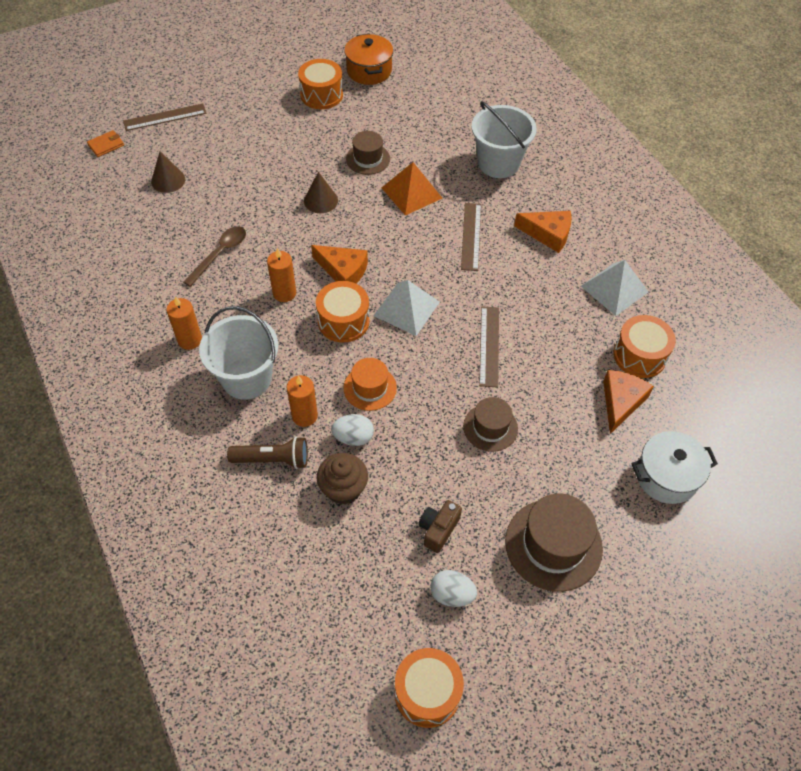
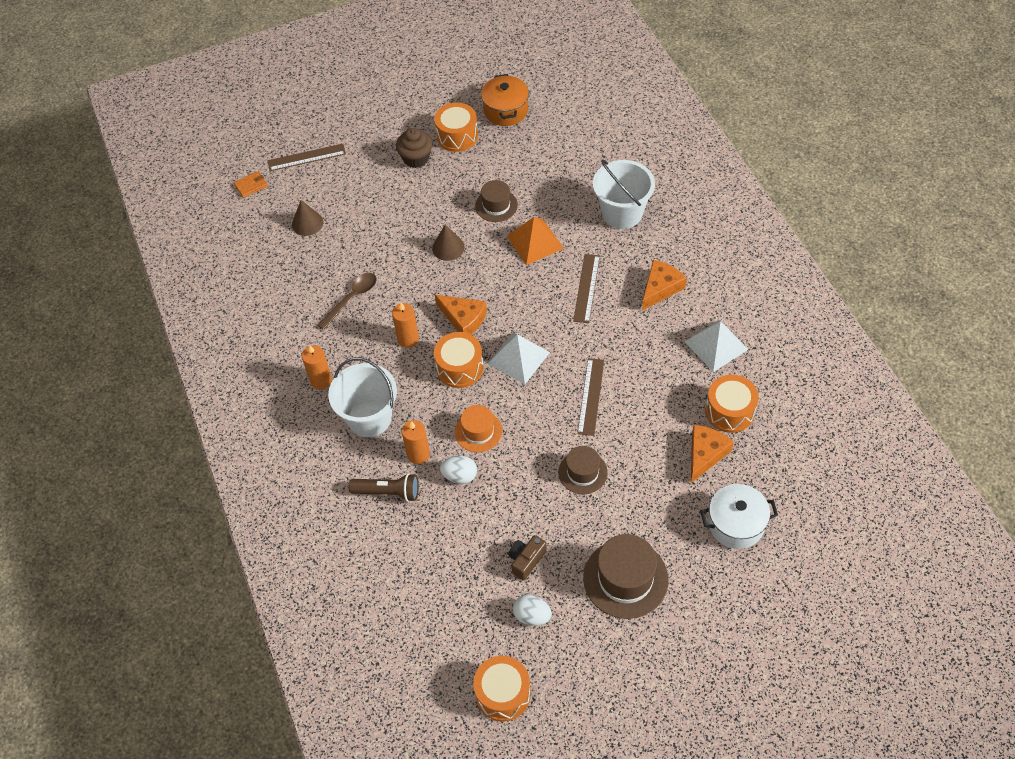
camera: 10 degrees right, 0 degrees up
(343, 488) = (447, 521): brown cupcake -> brown cupcake (416, 158)
(548, 234) = (660, 288): orange cheese -> orange cheese turned 75 degrees counterclockwise

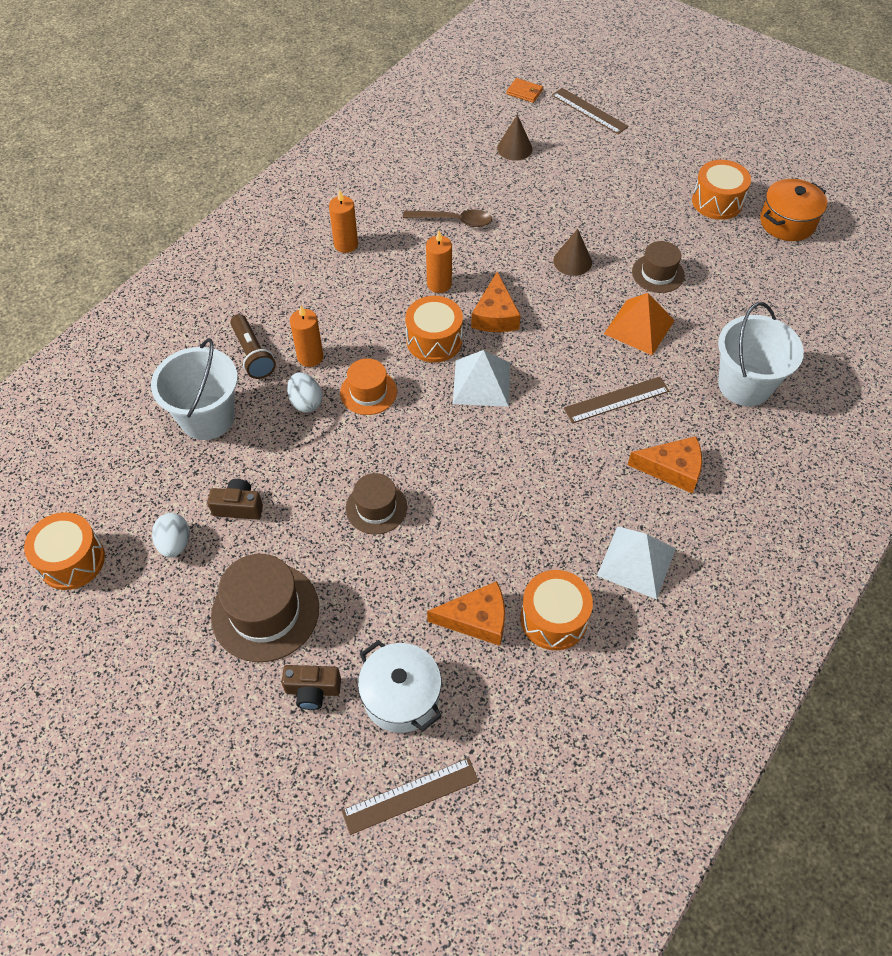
camera: 55 degrees right, 0 degrees up
(369, 418) = (328, 300): white bucket -> white bucket (207, 417)
(416, 158) = (660, 185): brown cupcake -> none
(591, 396) = (478, 470): brown ruler -> brown ruler (410, 795)
(703, 574) = (313, 690): none -> brown camera

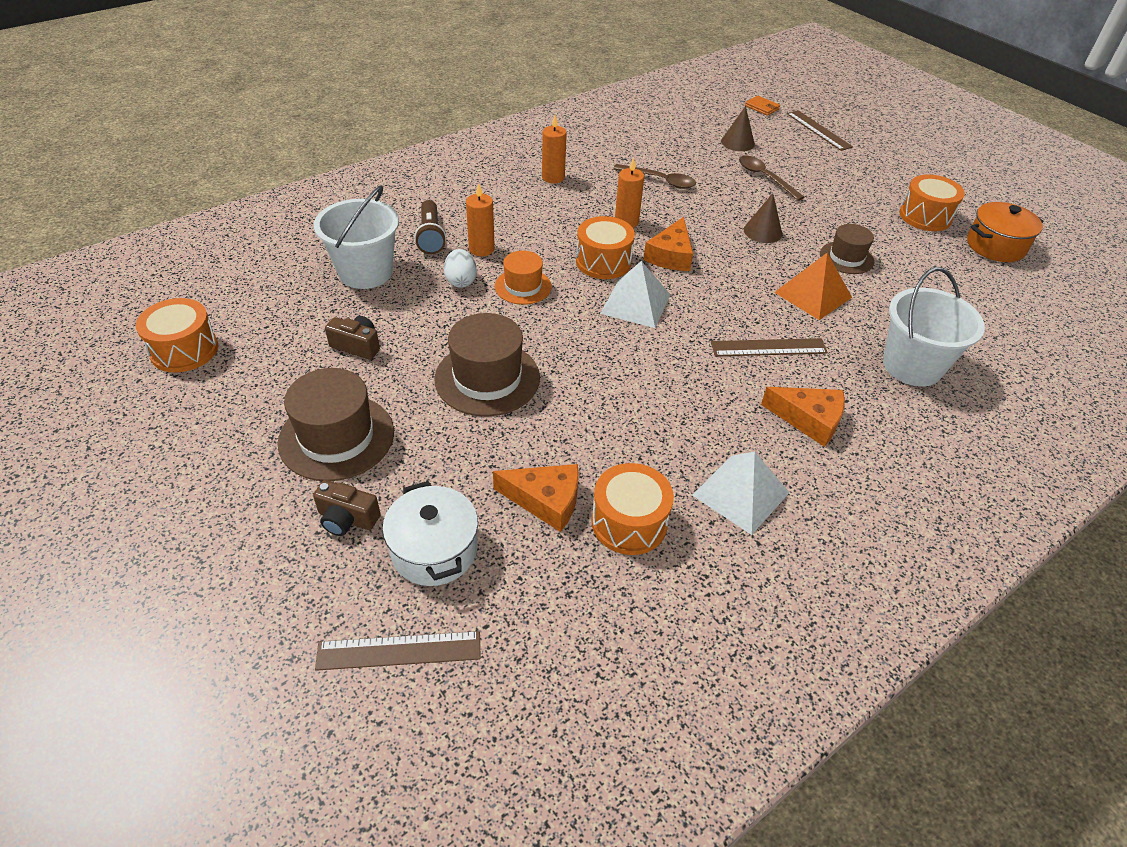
camera: 15 degrees right, 10 degrees down
(175, 543) = (283, 360): white egg -> none
(376, 507) = (487, 378): brown hat -> brown hat, size x1.64
(555, 190) = (765, 178): none -> brown spoon

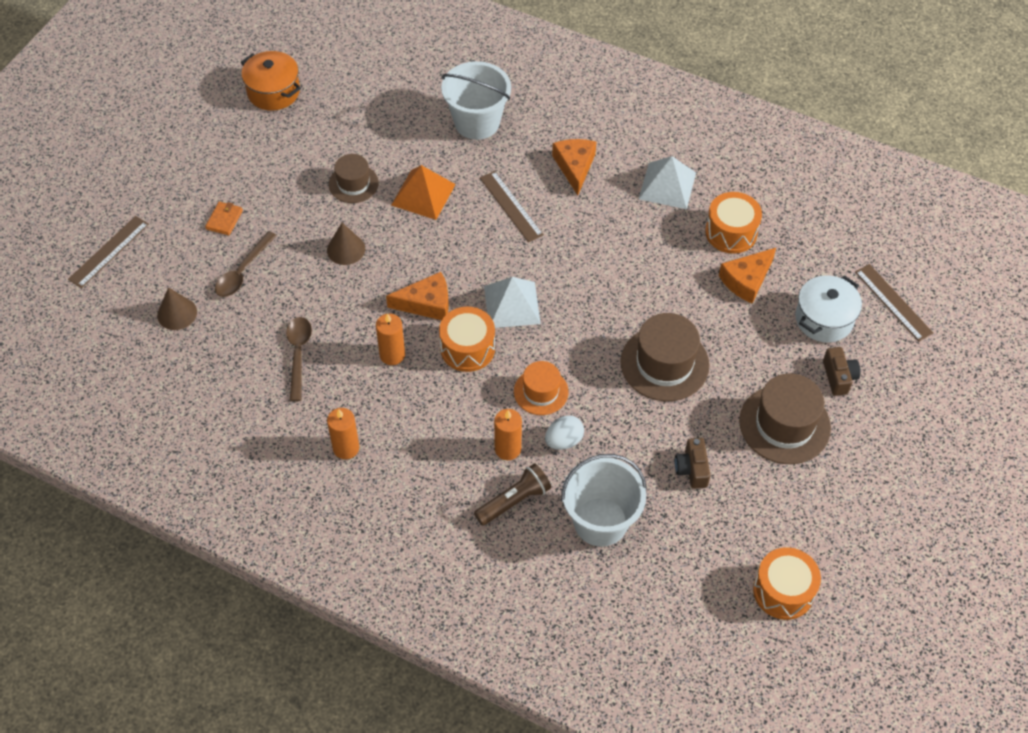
camera: 115 degrees left, 10 degrees up
(546, 501) = (746, 280): orange cheese -> orange cheese turned 120 degrees counterclockwise
(762, 107) = (75, 314): orange wallet -> orange wallet (224, 220)
(925, 216) = (249, 142): orange drum -> none

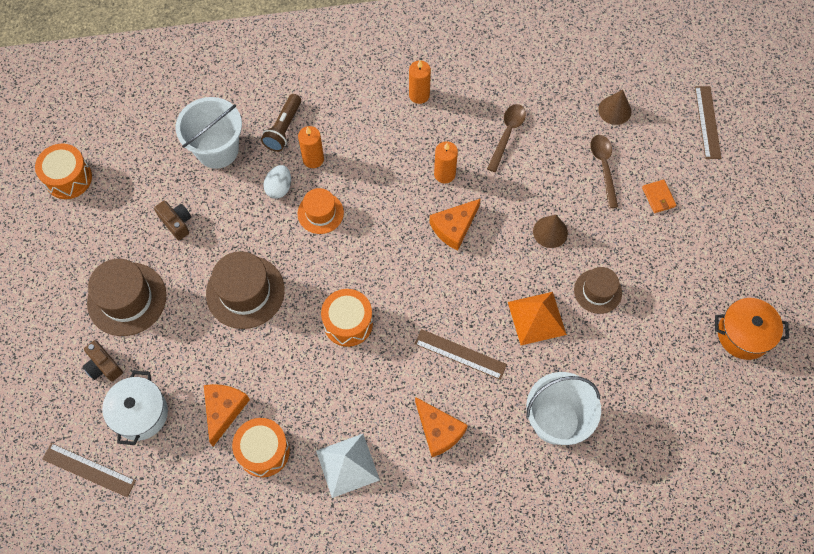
camera: 145 degrees right, 10 degrees up
(298, 354) = (507, 134): brown spoon -> brown spoon turned 120 degrees counterclockwise
(467, 348) = (397, 212): orange drum -> orange drum (348, 323)
(512, 304) = (392, 267): white pyramid -> none

